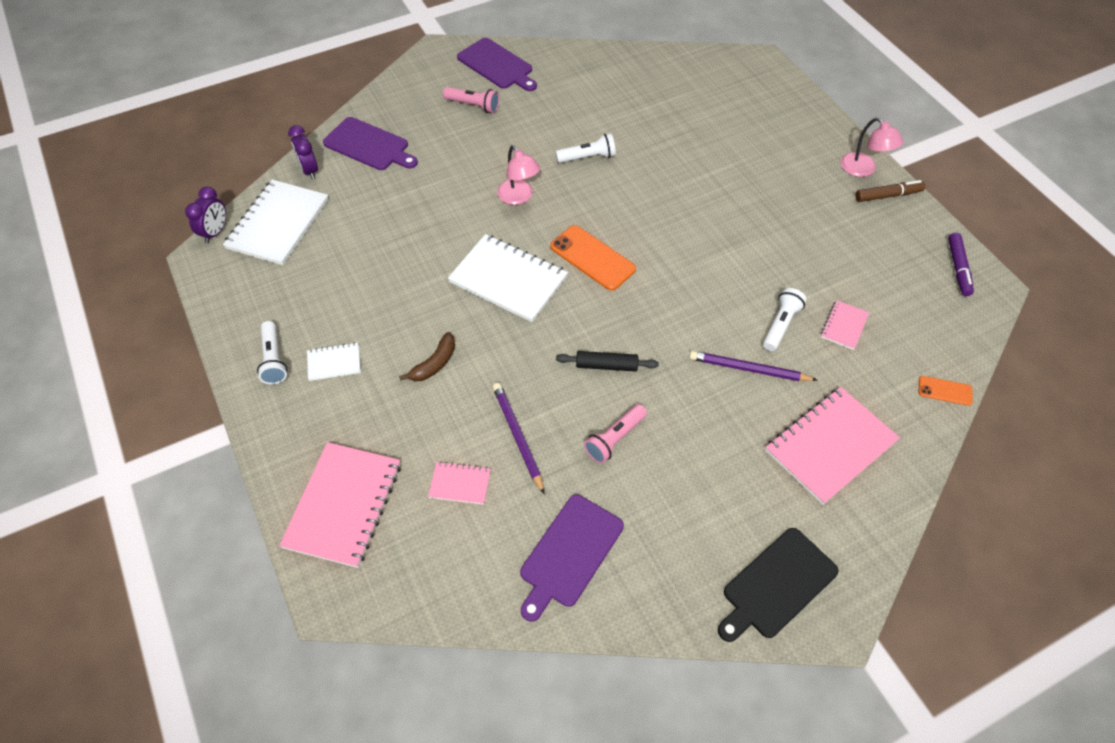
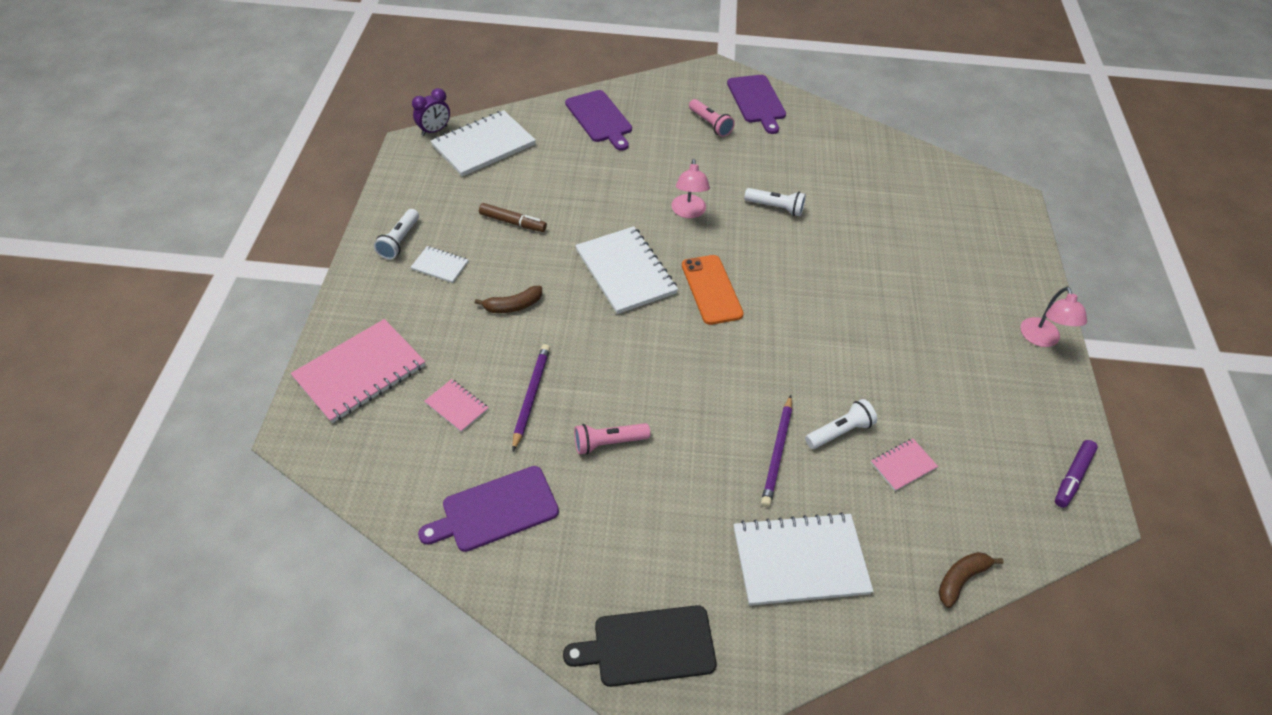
camera: 30 degrees right, 5 degrees down
(309, 170) = (539, 117): purple clock -> none
(606, 366) = (651, 381): black rolling pin -> none
(749, 369) = (777, 452): purple pencil -> purple pencil turned 120 degrees counterclockwise
(830, 446) = (800, 560): pink notebook -> white notebook
(888, 195) = (1049, 374): brown marker -> brown marker (513, 222)
(945, 391) = (961, 579): orange phone -> brown banana

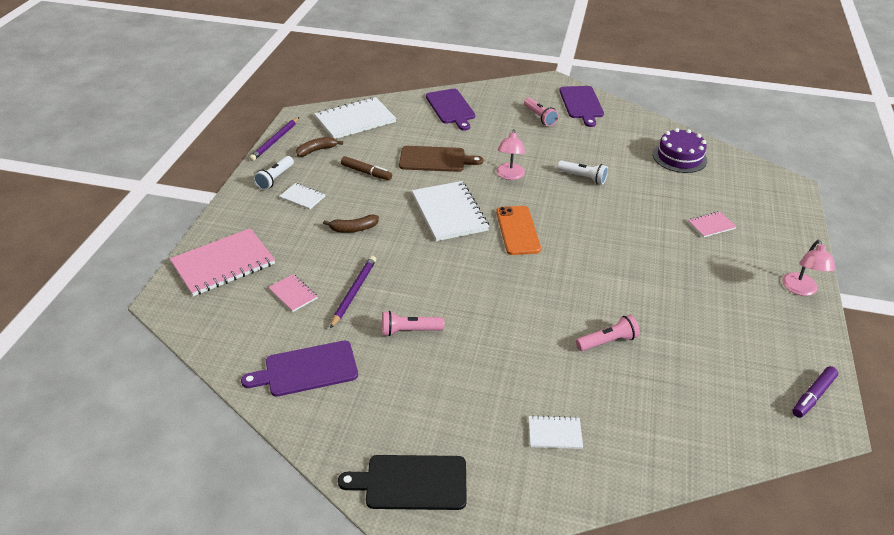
camera: 10 degrees right, 10 degrees down
(434, 131) = (319, 108): purple clock -> none
(594, 196) = (435, 159): none -> brown cutting board
(777, 452) = (550, 351): purple pencil -> purple pencil (275, 141)
(800, 560) = (555, 433): white notebook -> white notebook, size x0.49
(839, 432) = (607, 341): white flashlight -> pink flashlight
(883, 169) = (679, 157): none -> purple cake
(903, 465) = (659, 372): pink notebook -> pink notebook (711, 225)
(961, 579) = (696, 463): brown banana -> brown banana (317, 150)

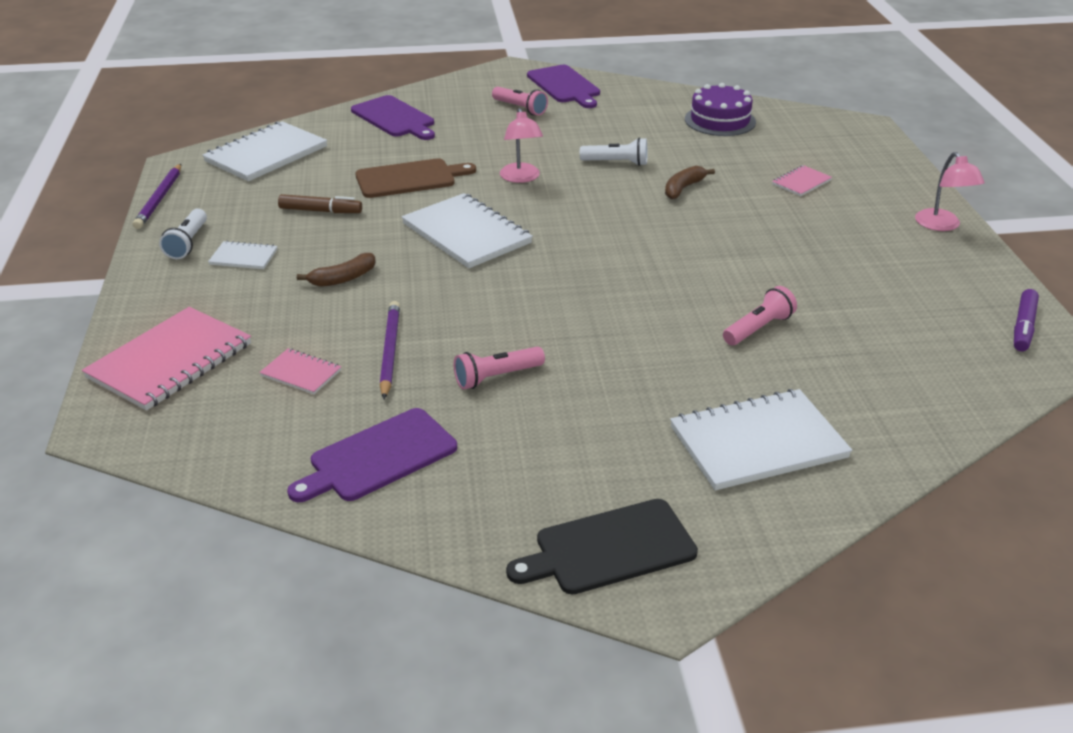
camera: 20 degrees left, 5 degrees down
(317, 150) = (231, 199): brown banana -> brown banana (683, 188)
(517, 230) = (570, 235): orange phone -> none
(555, 433) = (758, 442): white notebook -> white notebook, size x2.06

